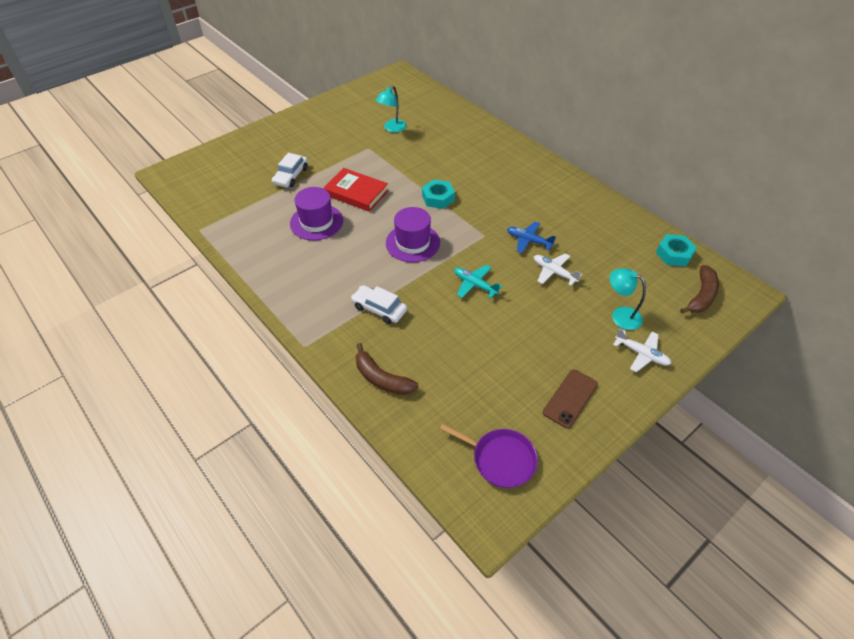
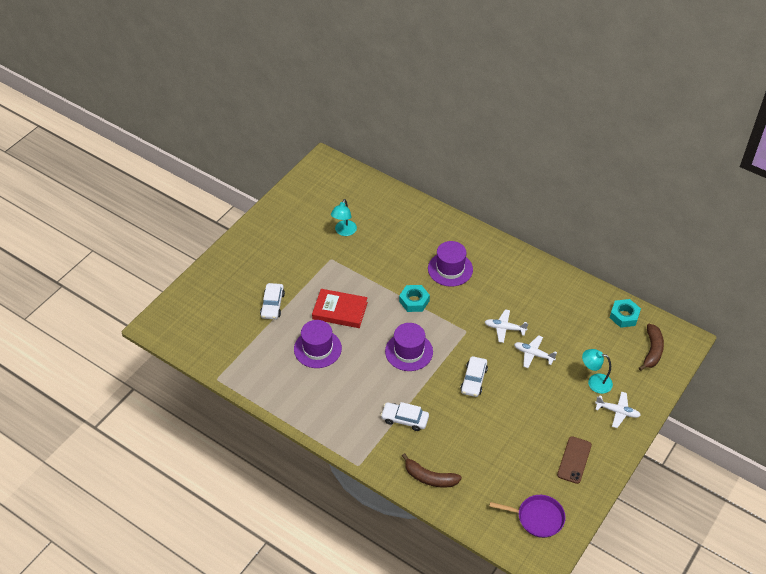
camera: 15 degrees left, 0 degrees up
(475, 285) = (473, 380): turquoise plane -> white car
(488, 177) = (450, 269): none -> purple hat
(528, 241) = (504, 328): blue plane -> white plane

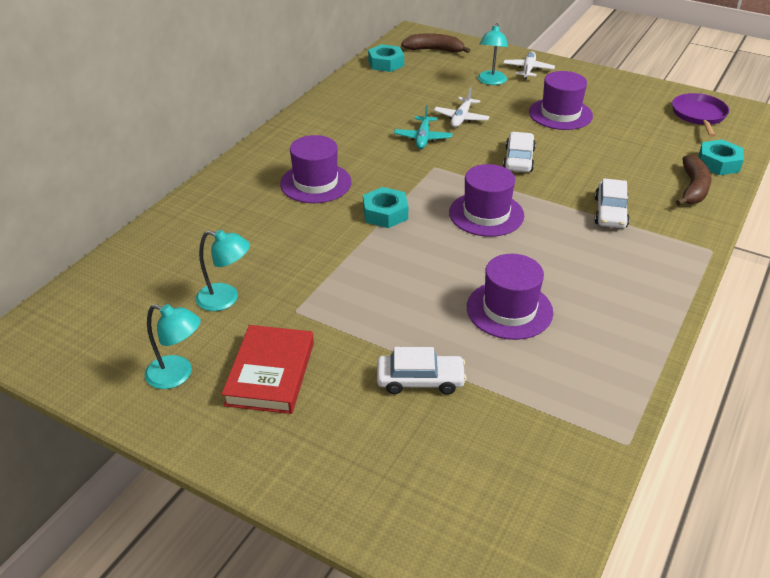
camera: 95 degrees left, 10 degrees down
(292, 217) = (177, 375): none -> turquoise lamp
(340, 311) = (419, 290): red book -> red book (270, 373)
(462, 506) = (718, 163): none -> turquoise nut
(473, 380) = (519, 159): white car -> white car turned 90 degrees counterclockwise
(504, 328) = (423, 138): white plane -> turquoise plane
(540, 419) = (560, 114): none -> purple hat
(574, 460) = (607, 94): brown phone -> none

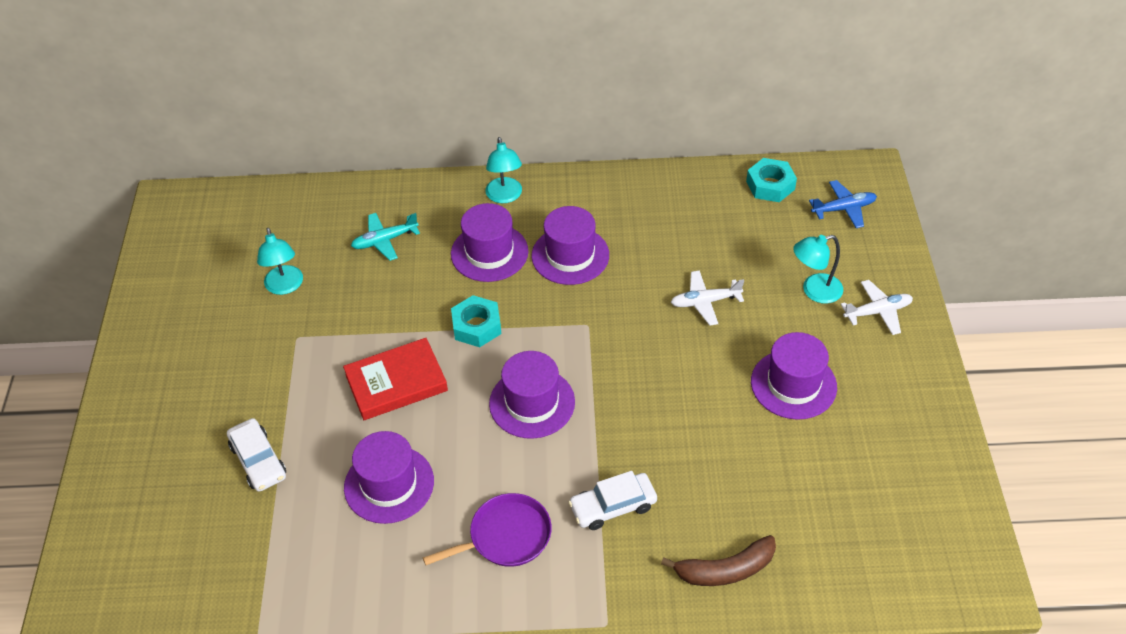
camera: 60 degrees right, 10 degrees up
(177, 375) = (183, 310): turquoise lamp -> turquoise lamp (505, 196)
(270, 373) = (214, 362): red book -> red book (396, 383)
(360, 151) = (570, 255): none -> purple hat
(423, 138) = (636, 290): turquoise plane -> turquoise plane (384, 240)
(434, 50) = (844, 209): brown banana -> blue plane
(519, 159) = (658, 386): white car -> none
(699, 115) = (918, 524): purple pan -> purple pan (506, 536)
(718, 163) = (808, 580): turquoise nut -> none

